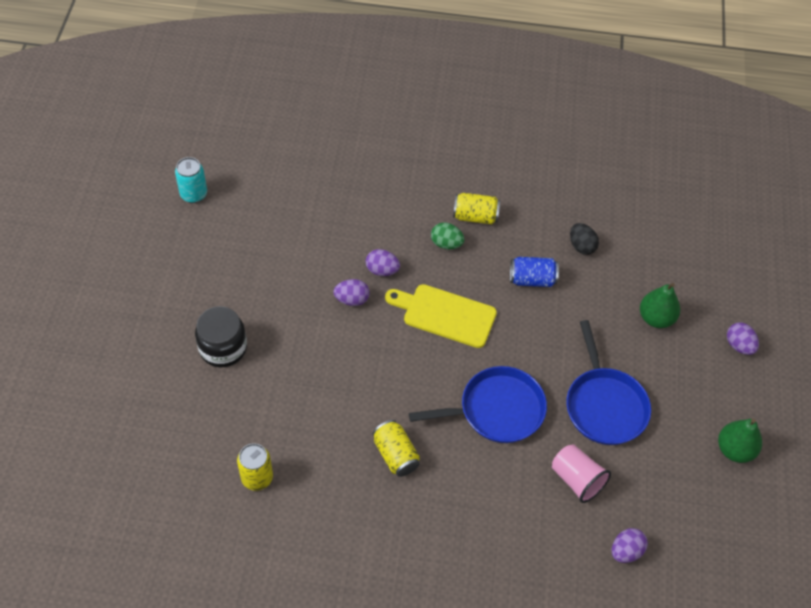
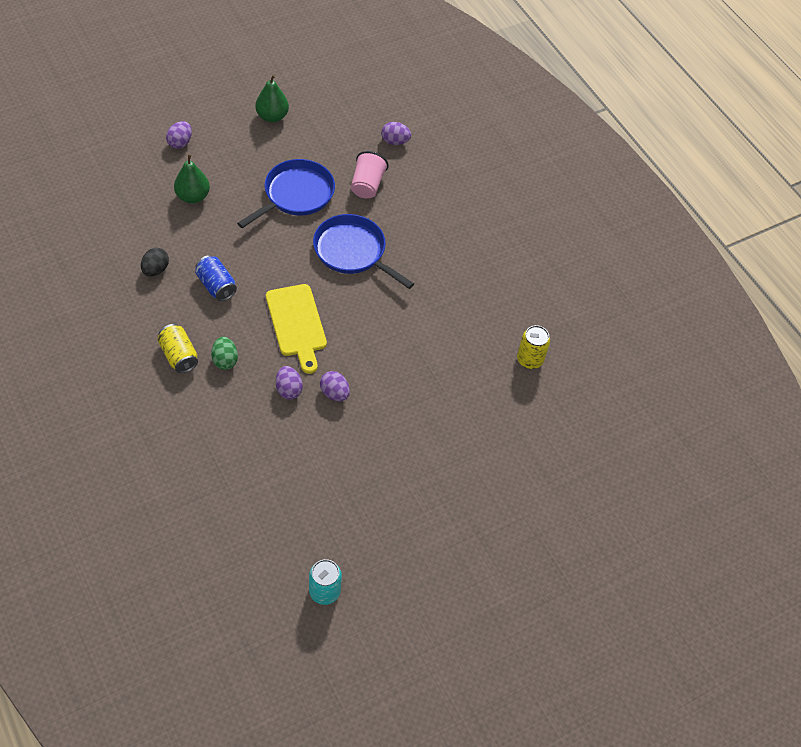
camera: 130 degrees left, 0 degrees up
(223, 348) = (453, 453): black jar -> none
(395, 455) = (439, 290): yellow can -> none

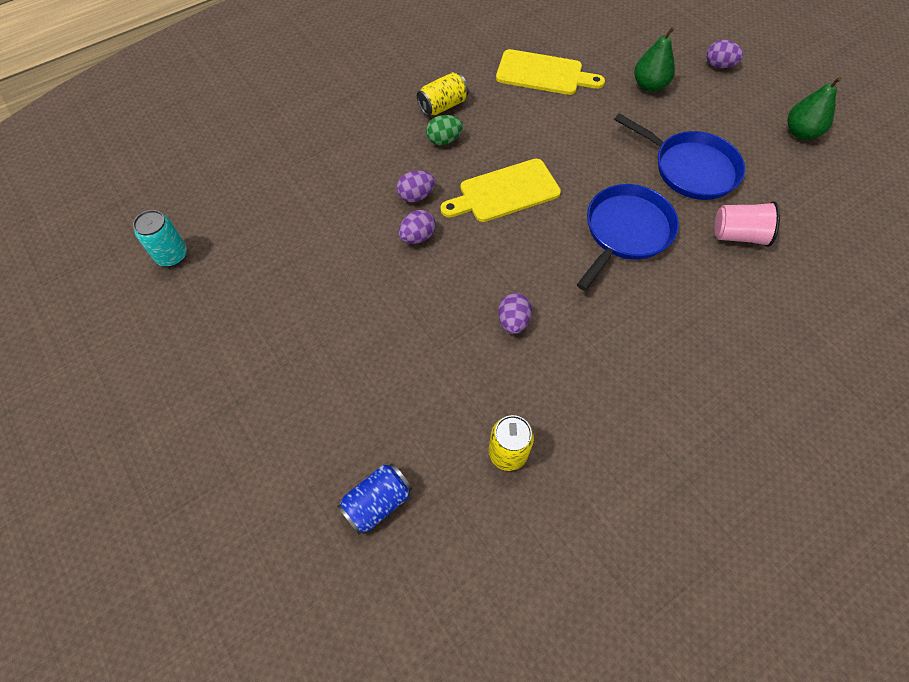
camera: 90 degrees right, 5 degrees up
(155, 270) = (543, 74): black egg -> yellow cutting board
(216, 286) = (537, 120): blue can -> blue can (377, 502)
(395, 141) = (829, 257): purple egg -> purple egg (513, 321)

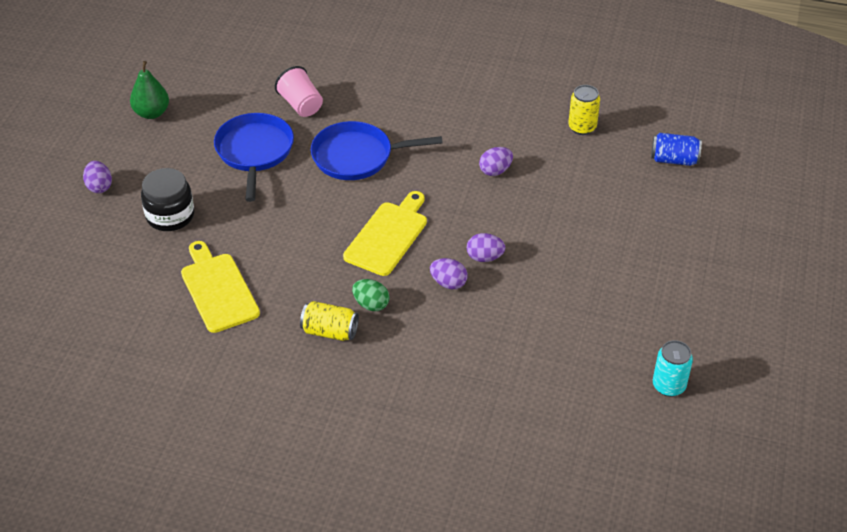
camera: 130 degrees left, 15 degrees down
(505, 192) = (388, 236): yellow cutting board -> yellow cutting board turned 90 degrees counterclockwise
(649, 86) = (170, 216): green pear -> black jar

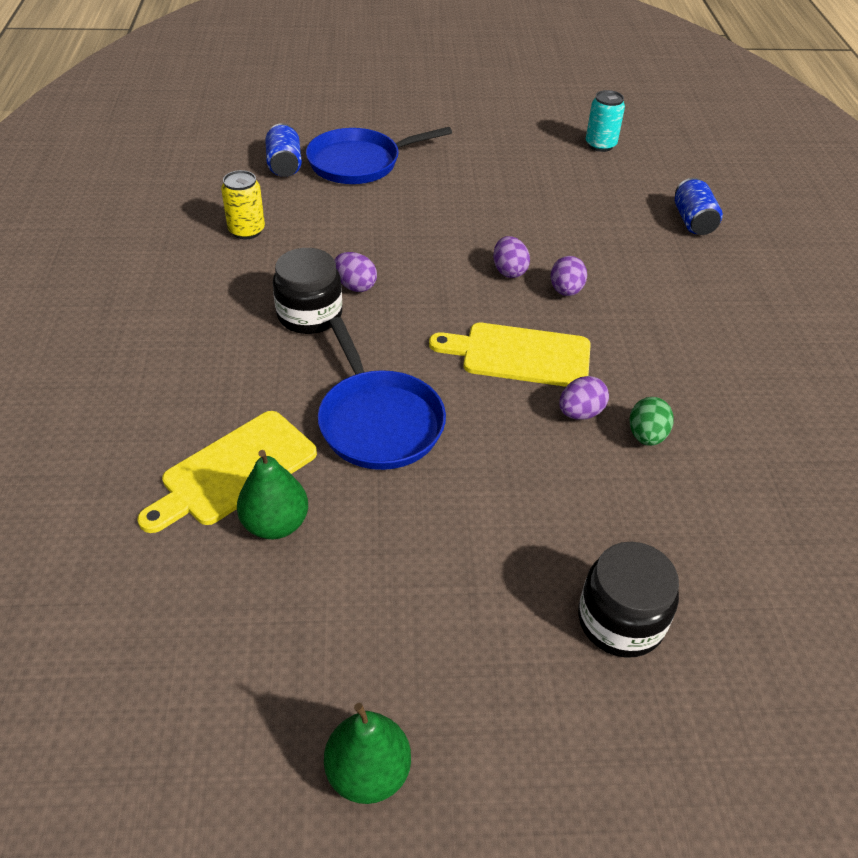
camera: 110 degrees left, 0 degrees up
(99, 186) = (614, 777): purple egg -> purple egg (580, 413)
(218, 289) = (721, 501): yellow cutting board -> yellow cutting board (234, 471)
(254, 152) = (417, 552): blue pan -> blue pan (359, 163)
(301, 105) = (275, 524): pink cup -> green pear
(330, 331) = (705, 370): yellow can -> none
(371, 304) = (640, 345): green egg -> green egg (646, 436)
(471, 144) = (309, 315): none -> black jar
(516, 406) = (693, 221): none -> blue can

